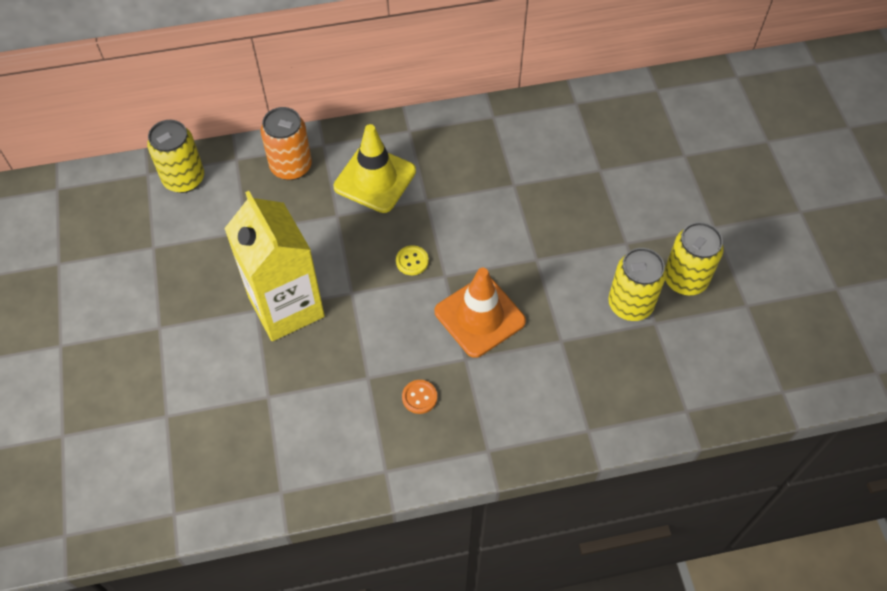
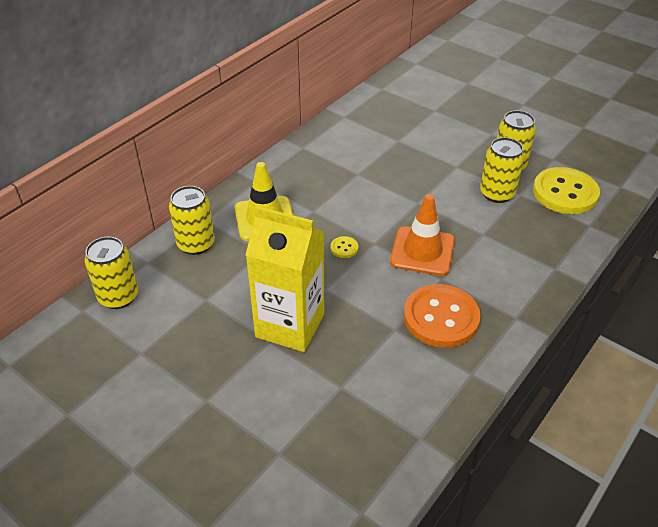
camera: 40 degrees left, 15 degrees down
(291, 166) = (196, 244): orange can -> yellow can
(419, 397) = (441, 318): orange button -> orange button, size x2.47
(707, 354) = (565, 193): none -> yellow button

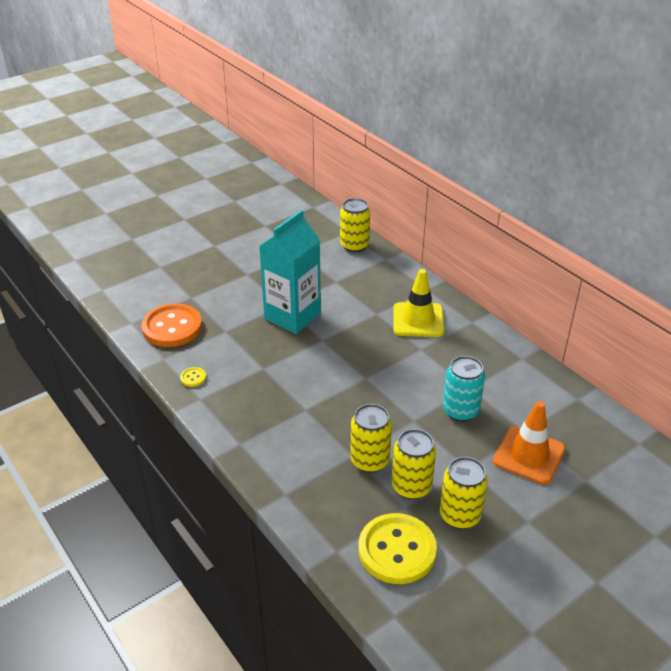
camera: 105 degrees right, 5 degrees down
(196, 244) = (398, 282): yellow can -> yellow can (369, 461)
(290, 325) = (292, 316): yellow carton -> turquoise carton
(344, 248) = (365, 358): yellow button -> yellow button (193, 378)
(391, 176) = (460, 411): none -> turquoise can
(422, 251) = (344, 406): orange traffic cone -> orange traffic cone (529, 455)
(441, 318) = (262, 396): orange button -> orange button (172, 327)

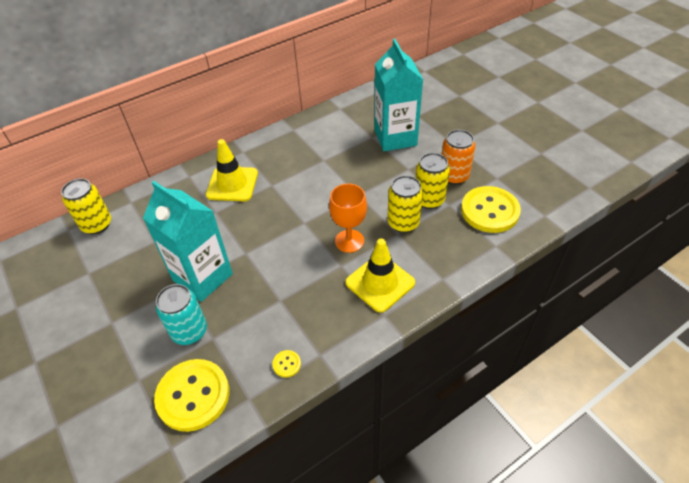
camera: 85 degrees left, 10 degrees up
(172, 327) = (193, 396): orange button -> yellow button
(281, 440) = (380, 283): none -> yellow traffic cone
(340, 414) = (349, 241): none -> orange goblet
(460, 411) = (349, 167): turquoise can -> turquoise can (189, 331)
(460, 515) = (453, 176): yellow can -> orange can
(529, 455) = (395, 137): orange traffic cone -> turquoise carton

